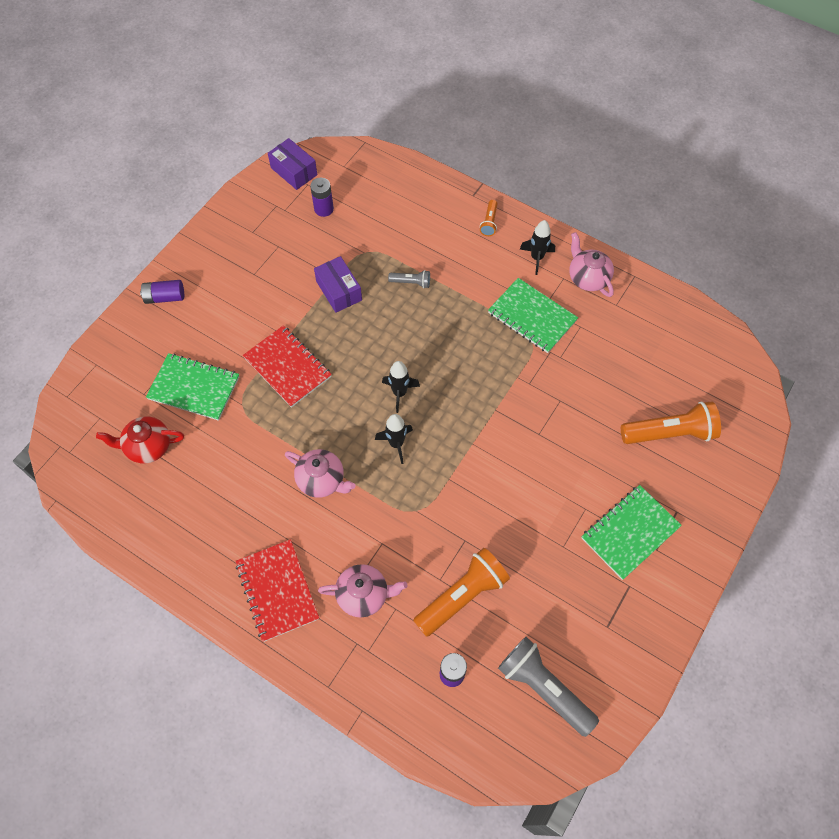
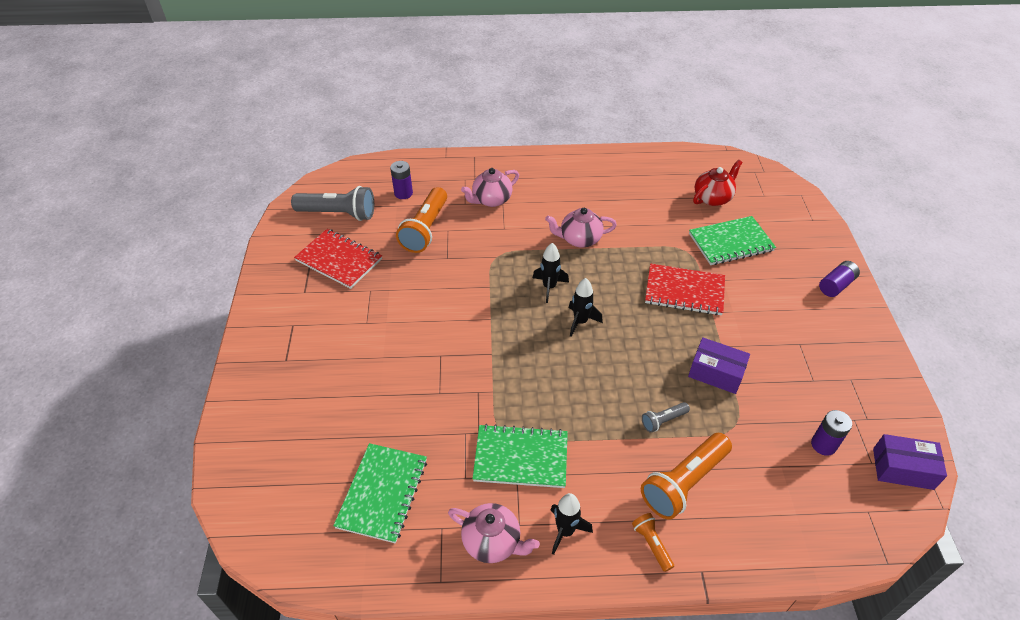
camera: 145 degrees right, 15 degrees down
(277, 590) = (547, 177): red notebook -> red notebook (339, 260)
(630, 532) = (320, 325): green notebook -> green notebook (382, 493)
(670, 433) = (319, 421): orange flashlight -> orange flashlight (683, 483)

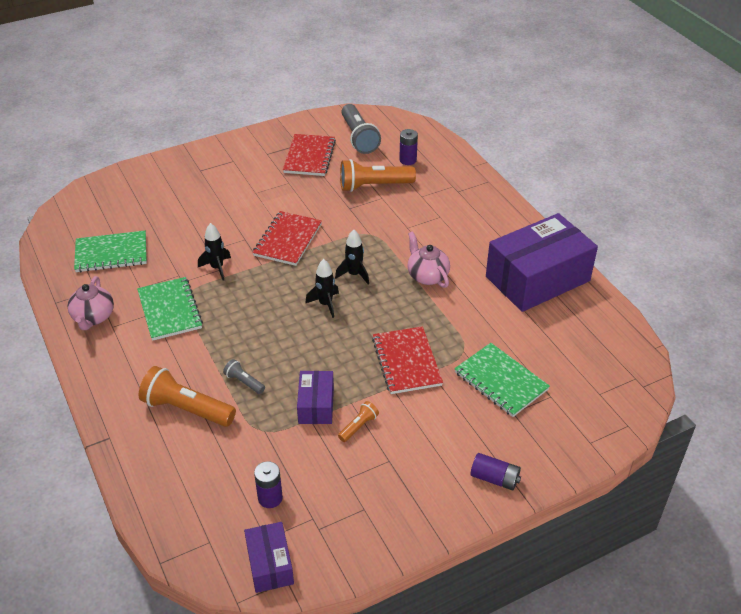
camera: 65 degrees right, 5 degrees down
(466, 320) = (288, 240): none -> red notebook
(491, 200) = (438, 209): pink teapot -> none
(565, 531) = (115, 352): black rocket -> black rocket (217, 268)
(619, 177) = (537, 278): none -> purple box
(651, 544) = (122, 402): orange flashlight -> orange flashlight (358, 426)
(713, 198) = (561, 353): red teapot -> none

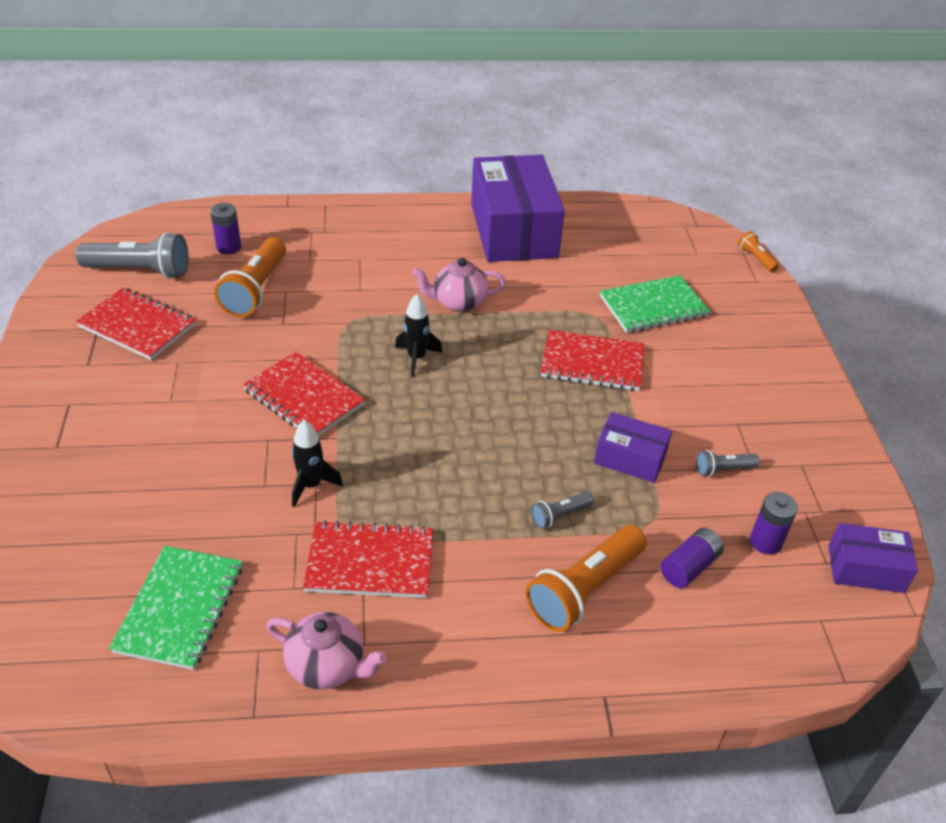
camera: 70 degrees left, 0 degrees up
(169, 310) = (370, 562): green notebook -> red notebook
(325, 304) = (456, 399): black rocket -> none
(332, 460) = (723, 469): none -> grey flashlight
(358, 426) = (678, 432): orange flashlight -> orange flashlight (756, 258)
(494, 478) = (785, 356): purple battery -> purple battery (689, 567)

